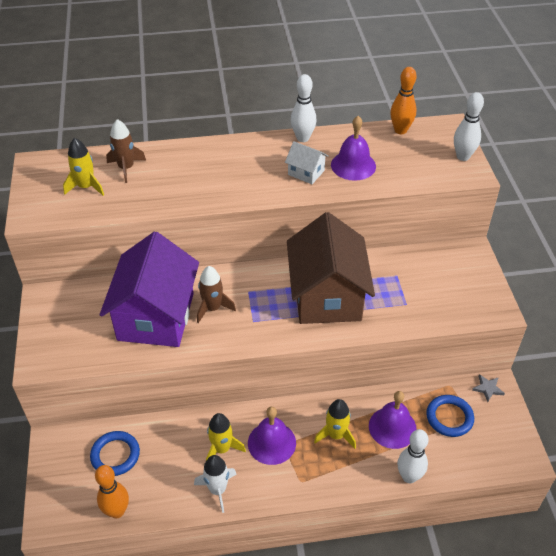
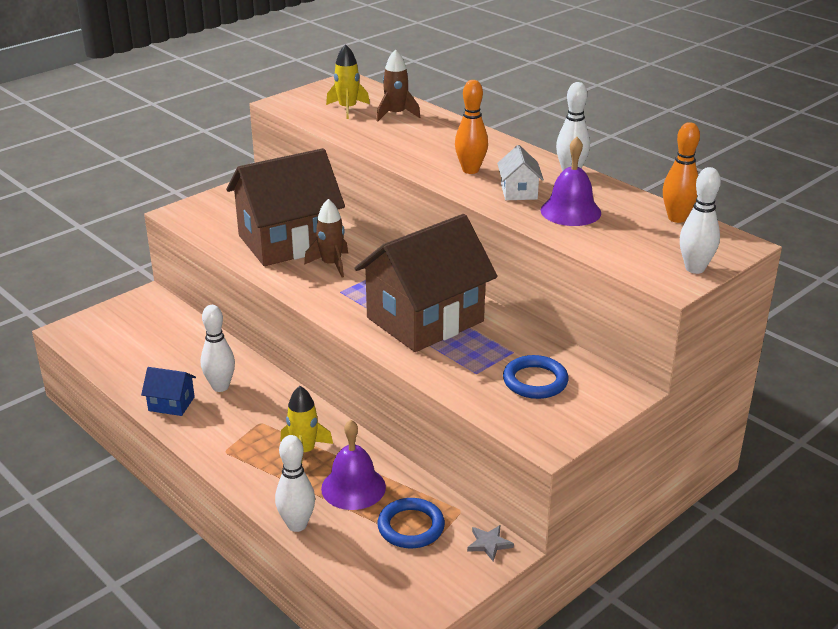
camera: 55 degrees right, 15 degrees down
(115, 455) = (161, 333): blue ring -> blue ring (535, 381)
(117, 511) = (103, 359): orange bowling pin -> orange bowling pin (470, 170)
(156, 316) = (288, 242): purple house -> brown house
(217, 490) = (171, 404): white rocket -> blue house
(222, 449) = (220, 387): yellow rocket -> white bowling pin
(271, 443) = (255, 413): purple bell -> none

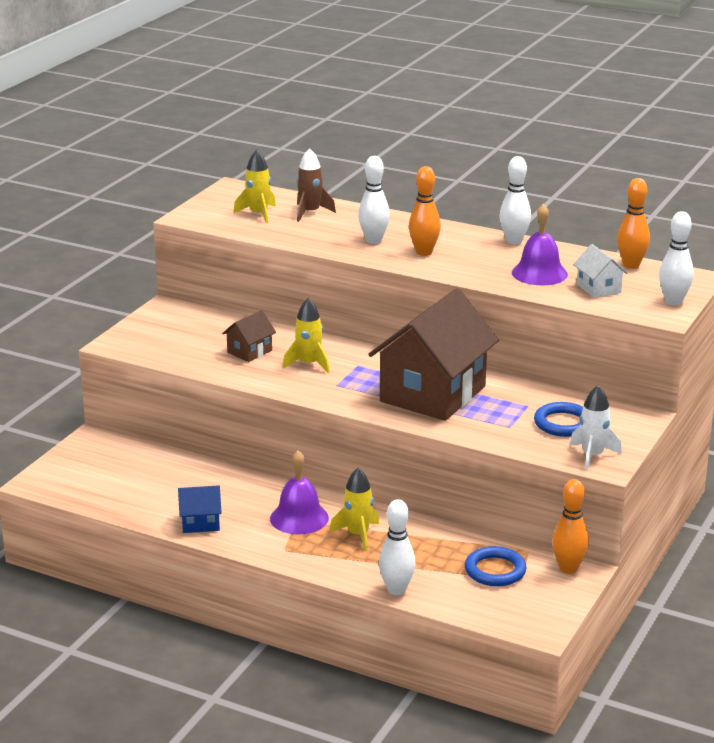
camera: 20 degrees left, 5 degrees down
(220, 387) = (236, 500): white bowling pin -> white bowling pin (373, 240)
(288, 242) = (249, 351): brown house -> brown house, size x0.42
(331, 264) = (309, 364): brown rocket -> yellow rocket
(353, 487) = (423, 553): purple bell -> purple bell (299, 518)
(489, 544) = (568, 568): grey star -> orange bowling pin
(519, 191) = (482, 264): white house -> white house (598, 288)
(540, 427) = (592, 456): none -> white rocket

